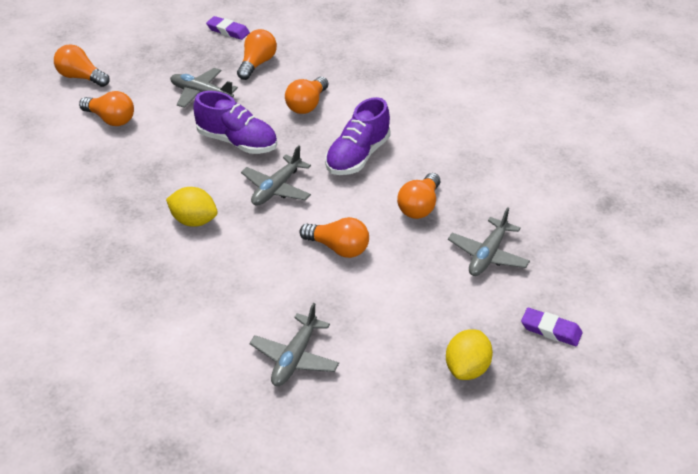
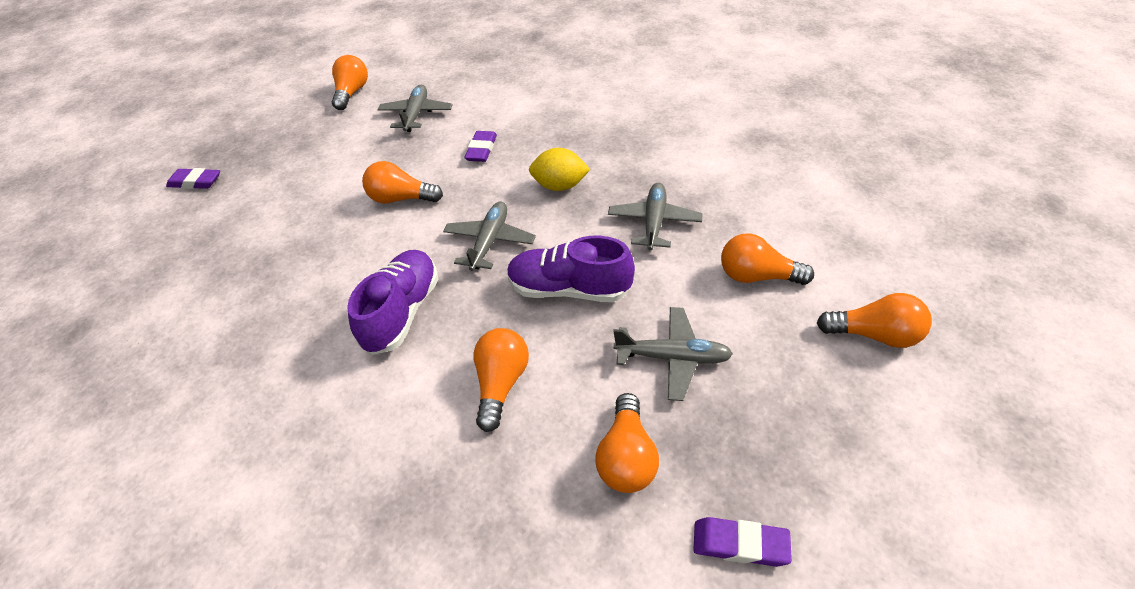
camera: 165 degrees right, 5 degrees up
(243, 283) = (481, 149): none -> purple eraser
(419, 206) = (316, 265): orange light bulb -> orange light bulb (352, 93)
(467, 369) = (276, 140): yellow lemon -> none
(488, 255) = (242, 231): grey plane -> grey plane (654, 222)

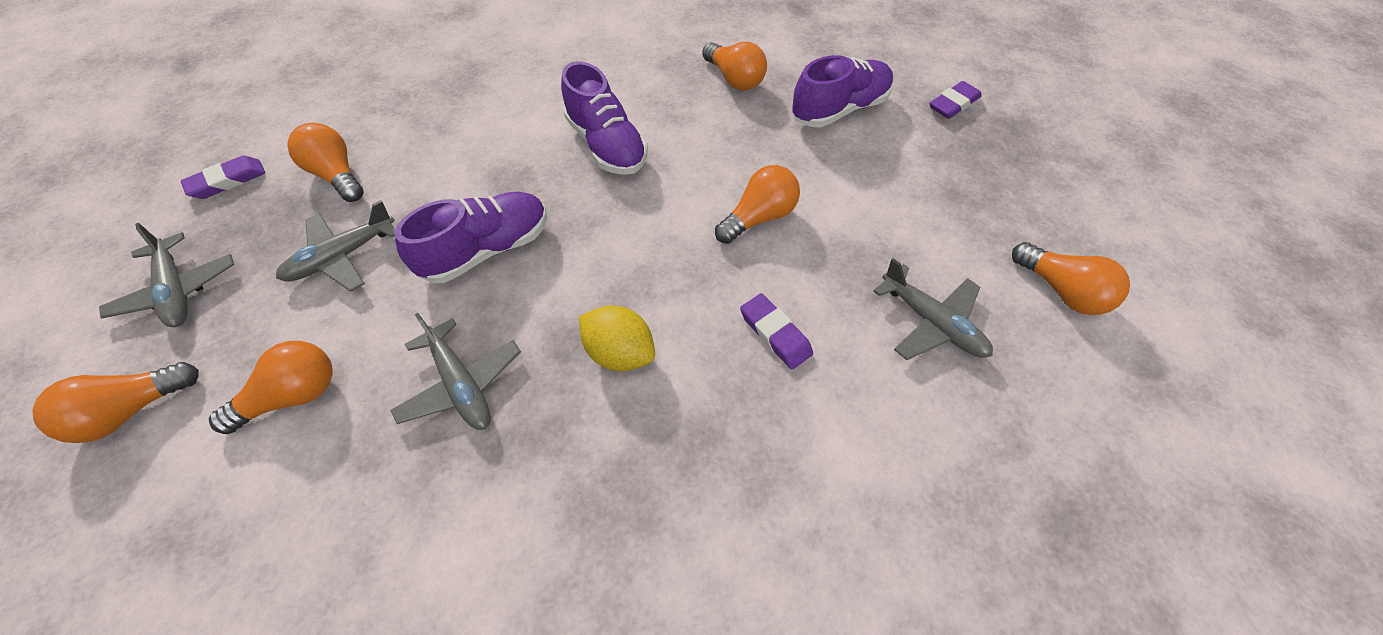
camera: 130 degrees right, 10 degrees up
(245, 225) = (839, 110): none -> purple shoe
(490, 242) = (613, 239): grey plane -> grey plane (177, 290)
(501, 384) = (471, 156): orange light bulb -> orange light bulb (734, 79)
(559, 186) = (620, 353): yellow lemon -> yellow lemon turned 75 degrees clockwise

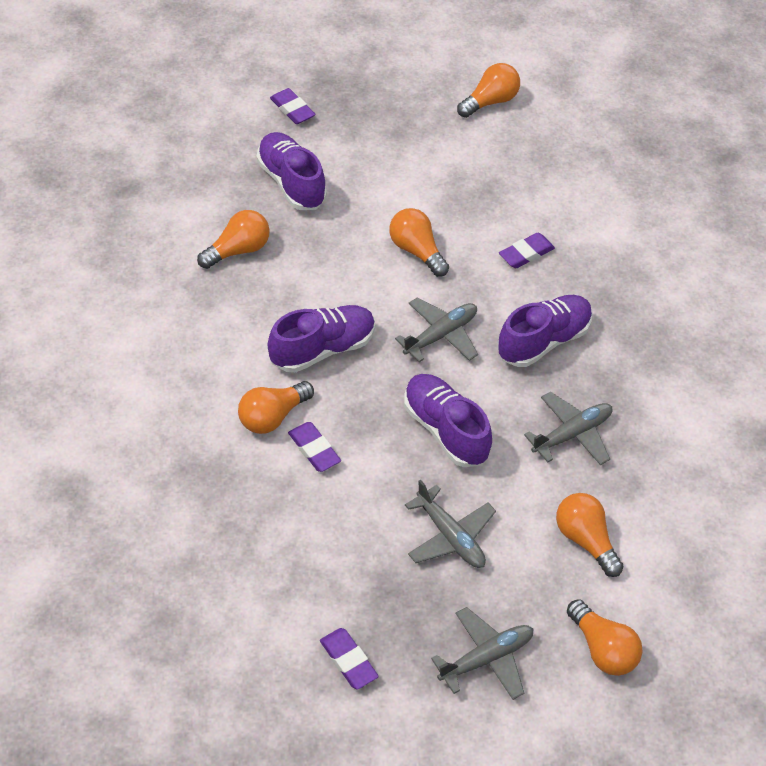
camera: 90 degrees left, 5 degrees down
(337, 175) = (347, 563): orange light bulb -> orange light bulb (272, 416)
(478, 145) = (314, 449): none -> purple eraser
(620, 353) = (543, 341): yellow lemon -> purple shoe
(931, 322) = (516, 171): grey plane -> grey plane (441, 335)

